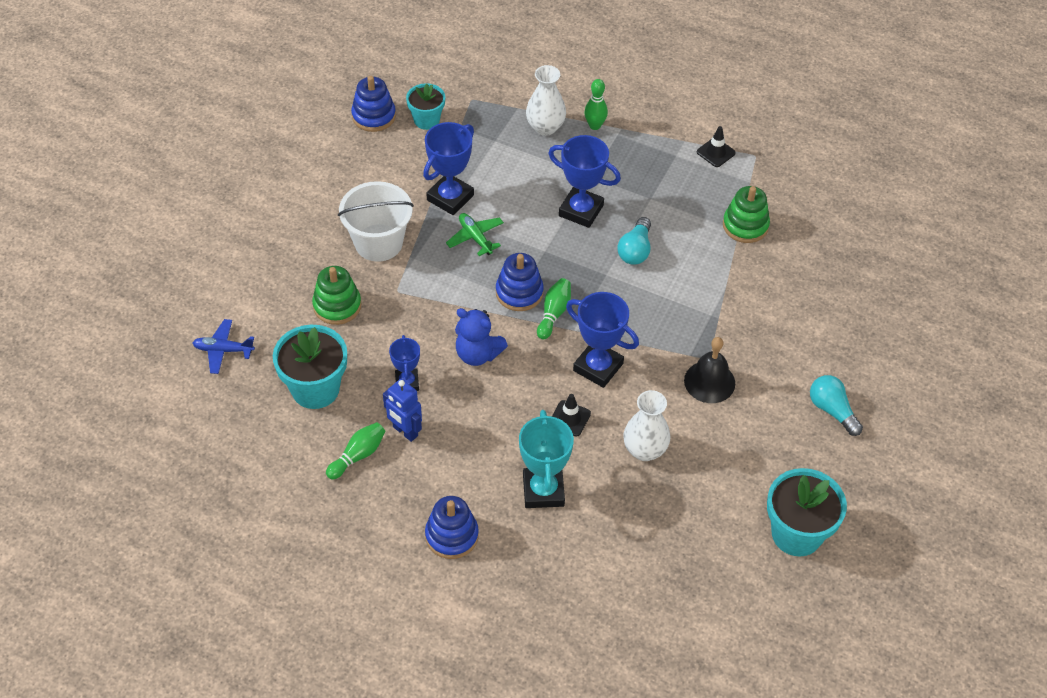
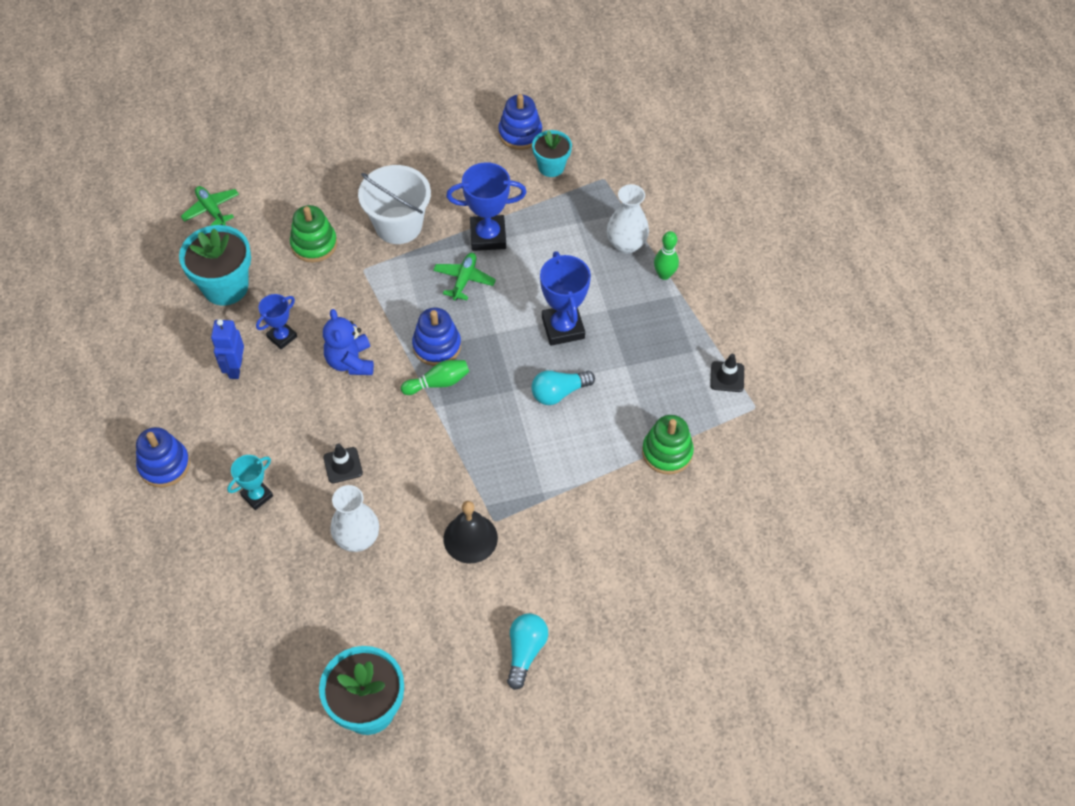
camera: 50 degrees right, 5 degrees up
(223, 350) = (211, 210): blue plane -> green plane
(358, 455) = (188, 355): green bowling pin -> none
(543, 490) = (257, 495): turquoise trophy -> turquoise trophy, size x0.60
(598, 367) = (412, 449): blue trophy -> none

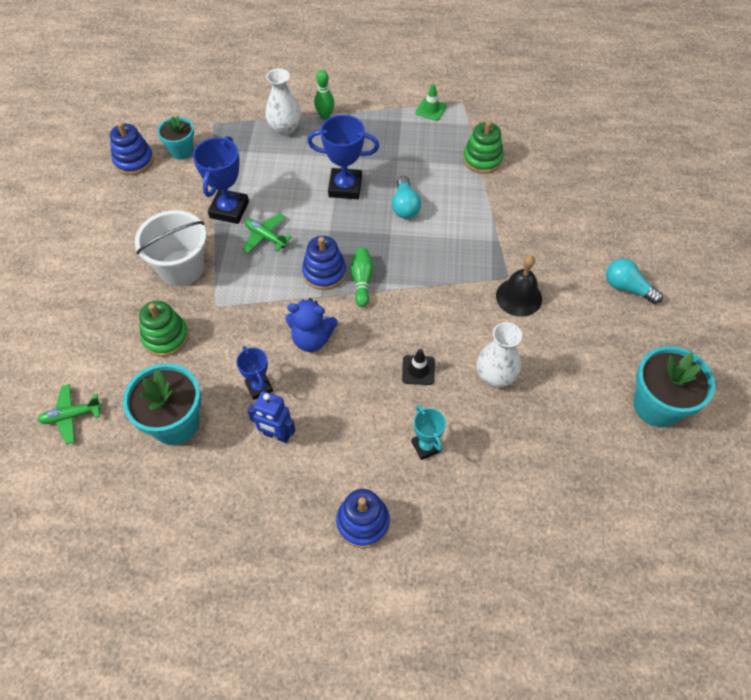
camera: 70 degrees left, 0 degrees up
(727, 377) = (431, 109): black traffic cone -> green traffic cone

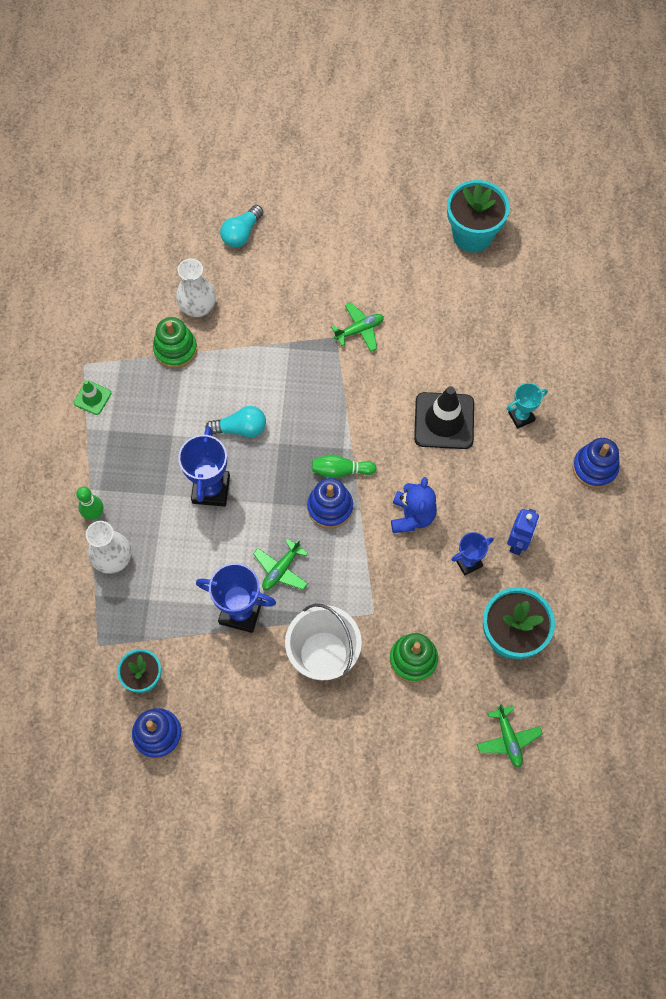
camera: 90 degrees left, 10 degrees up
(418, 370) = (444, 421): black traffic cone -> black traffic cone, size x1.95
(495, 376) = (448, 357): white vase -> white vase (198, 307)
(519, 297) = (359, 330): black bell -> green plane
(627, 288) = (348, 238): turquoise light bulb -> turquoise light bulb (241, 233)

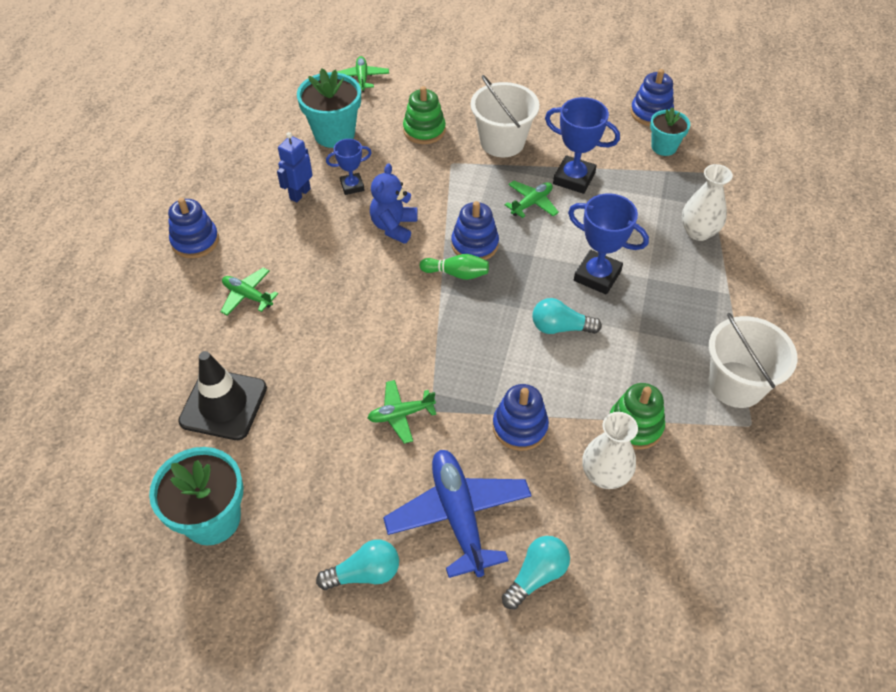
camera: 170 degrees left, 15 degrees down
(92, 398) = (736, 384): green traffic cone -> white bucket
(94, 514) = (721, 271): green bowling pin -> none
(211, 489) = (597, 276): blue trophy -> blue trophy turned 75 degrees counterclockwise
(265, 334) = (520, 427): none -> blue stacking toy
(301, 263) = (458, 515): none -> blue plane
(357, 217) = (364, 573): none -> turquoise light bulb
(444, 421) = (332, 303): black traffic cone -> black traffic cone (223, 404)
(521, 416) = (247, 296): turquoise trophy -> green plane

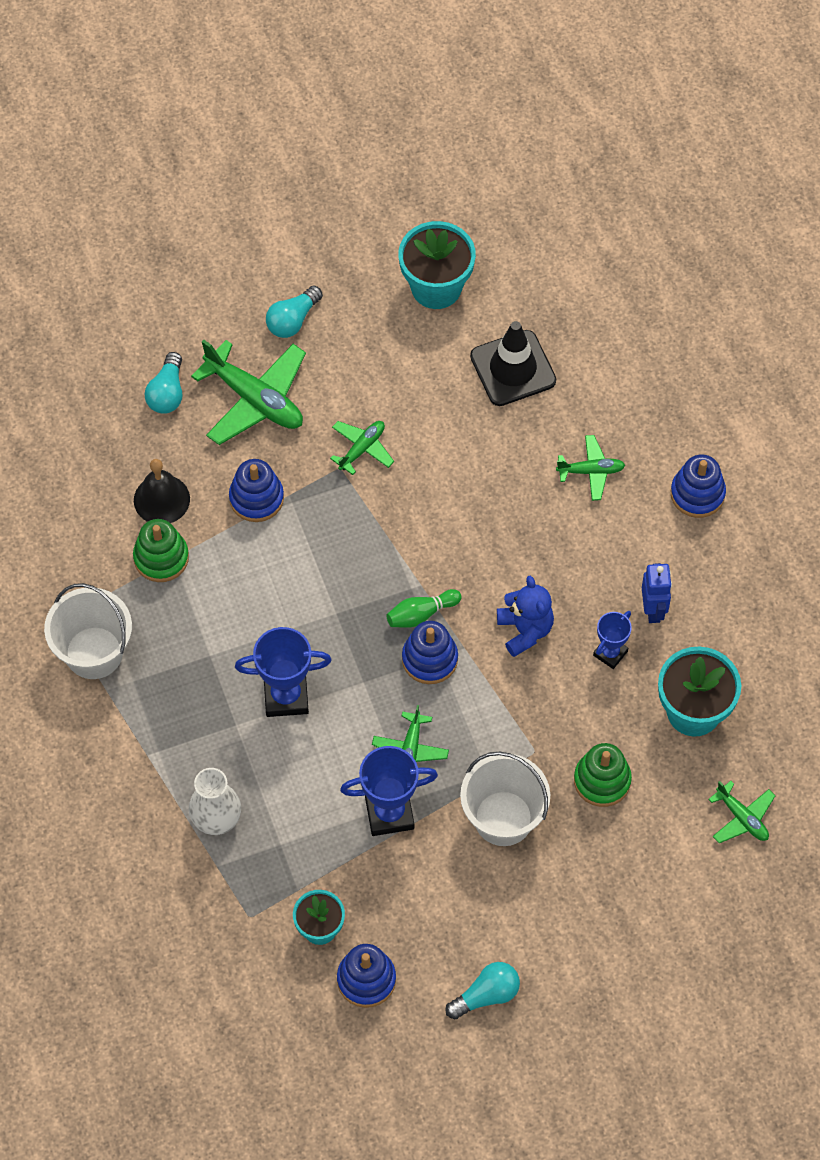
camera: 145 degrees right, 10 degrees up
(458, 515) = (255, 399): blue plane -> green plane
(560, 327) = (284, 615): turquoise light bulb -> turquoise light bulb (486, 995)
(604, 475) = (161, 499): white vase -> black bell

